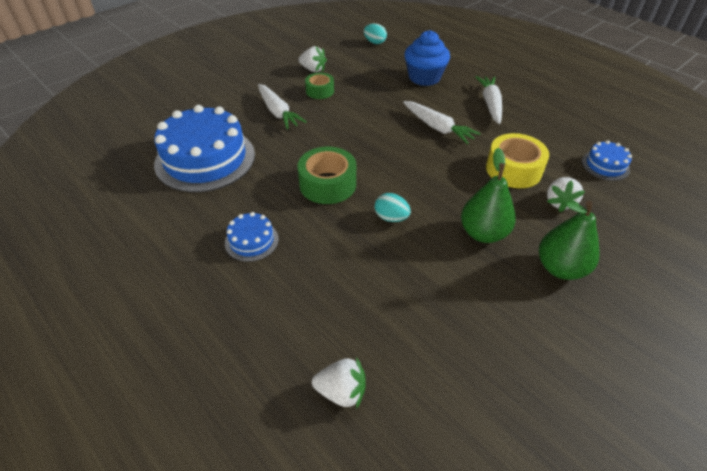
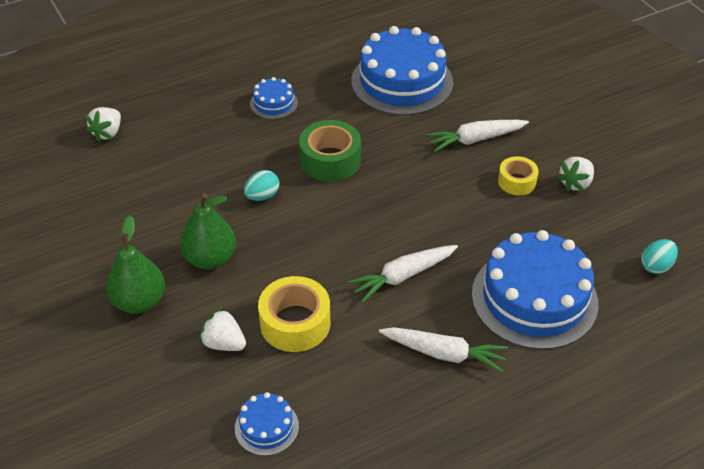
camera: 105 degrees right, 0 degrees up
(320, 91) = (517, 181): green tape -> yellow tape
(424, 77) = (534, 298): blue cupcake -> blue cake

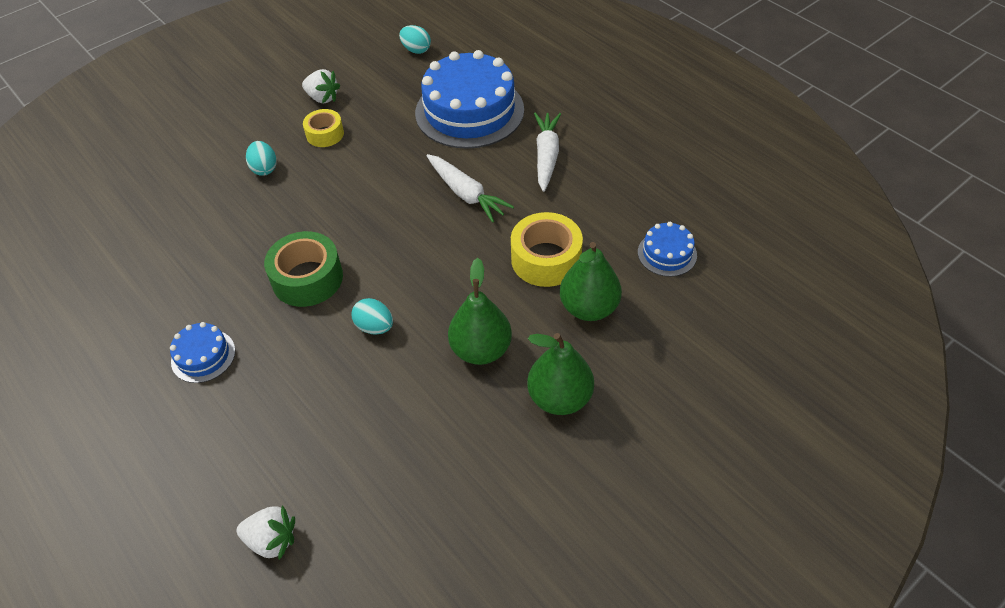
camera: 100 degrees left, 5 degrees up
(224, 343) = (589, 308): white strawberry -> green pear
(402, 82) = (163, 240): blue cake -> none
(475, 139) = (264, 168): white carrot -> turquoise egg

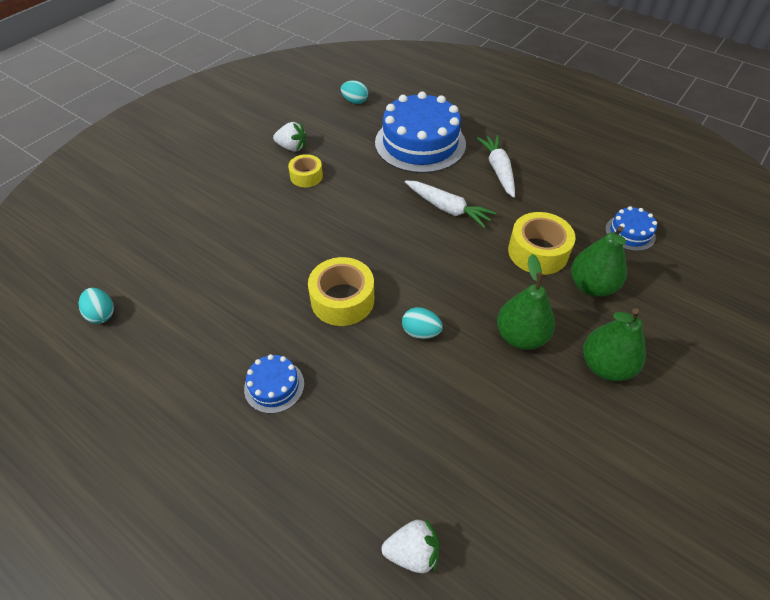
camera: 15 degrees left, 0 degrees up
(264, 168) = (264, 211): turquoise egg -> turquoise egg (102, 314)
(307, 278) = (342, 299): green tape -> yellow tape

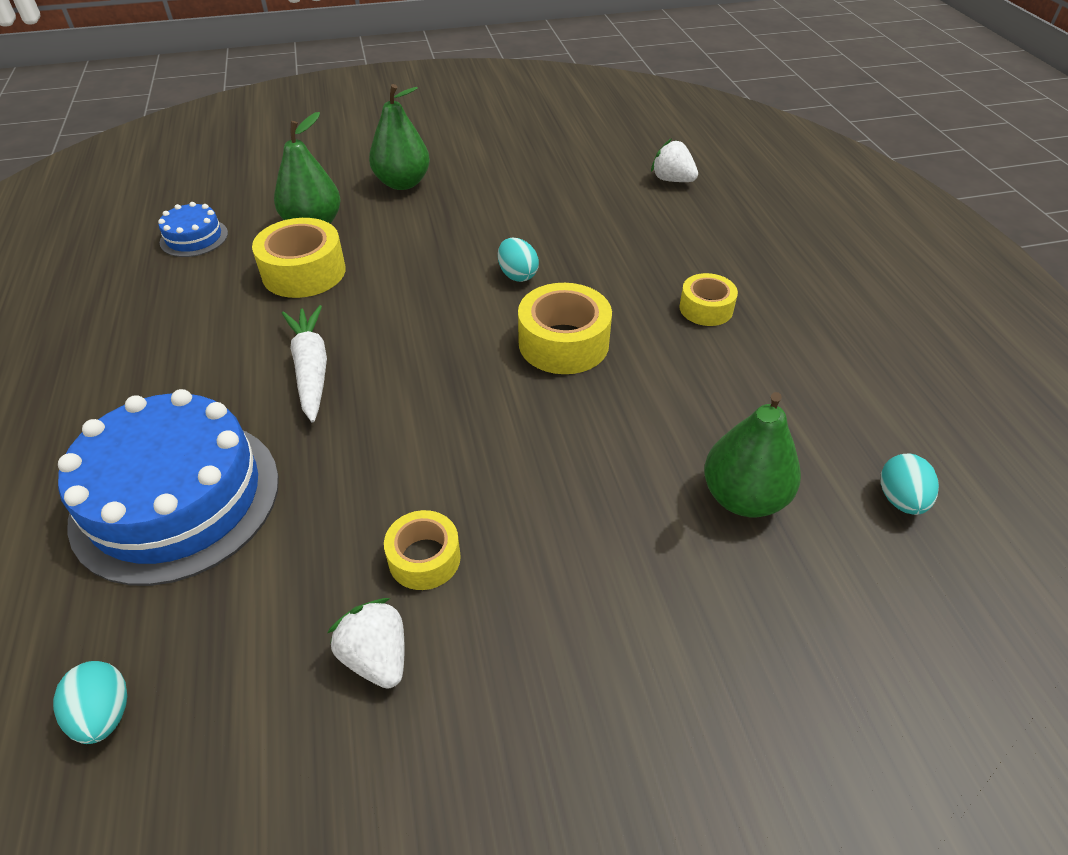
camera: 140 degrees left, 5 degrees down
(274, 386) = (706, 308): blue cake -> yellow tape
(498, 170) = (168, 378): white carrot -> none
(521, 336) = (434, 228): green pear -> green pear (743, 497)

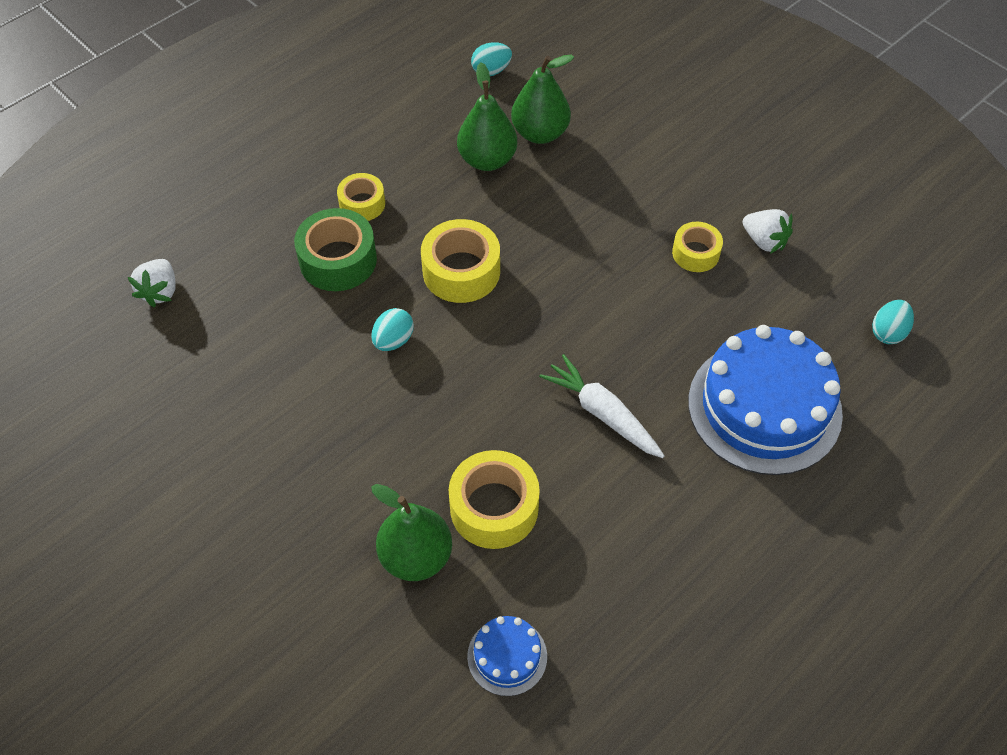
camera: 120 degrees left, 10 degrees up
(311, 369) = (602, 413): white carrot -> white carrot turned 90 degrees clockwise
(376, 657) = (764, 241): white strawberry -> white strawberry turned 75 degrees counterclockwise
(402, 183) = (289, 525): green pear -> green pear (487, 160)
(639, 272) = (338, 260): none -> green tape

